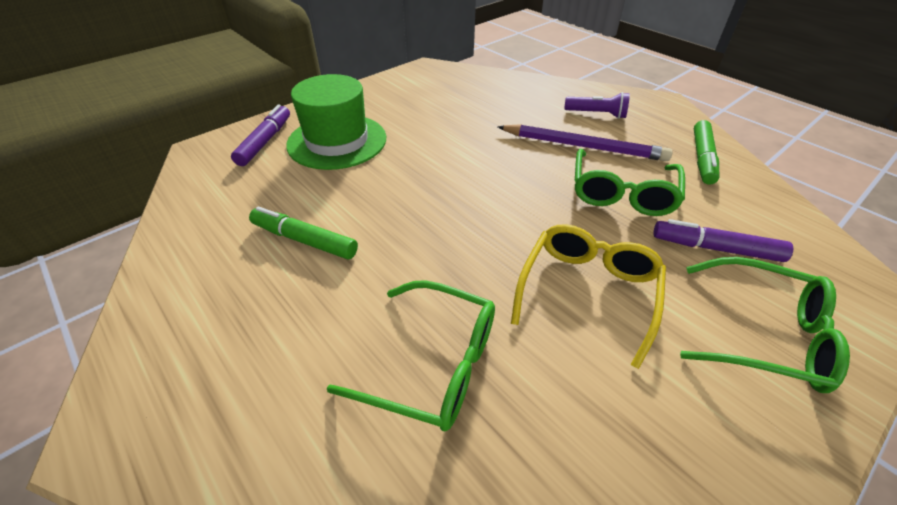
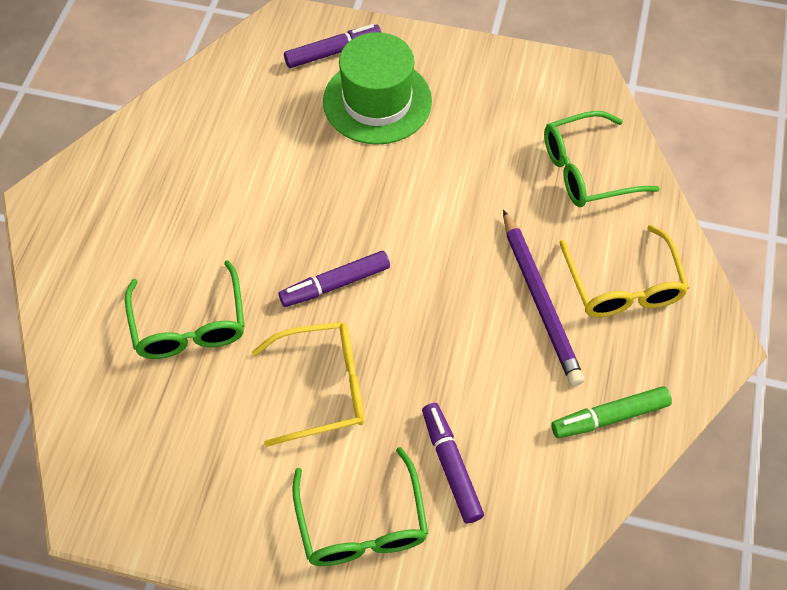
camera: 55 degrees right, 15 degrees up
(304, 240) = (241, 174): green marker -> none
(481, 234) = (335, 284): none -> purple marker
(596, 114) = (623, 285): purple flashlight -> yellow glasses
(622, 193) = (480, 365): green glasses -> green glasses (586, 170)

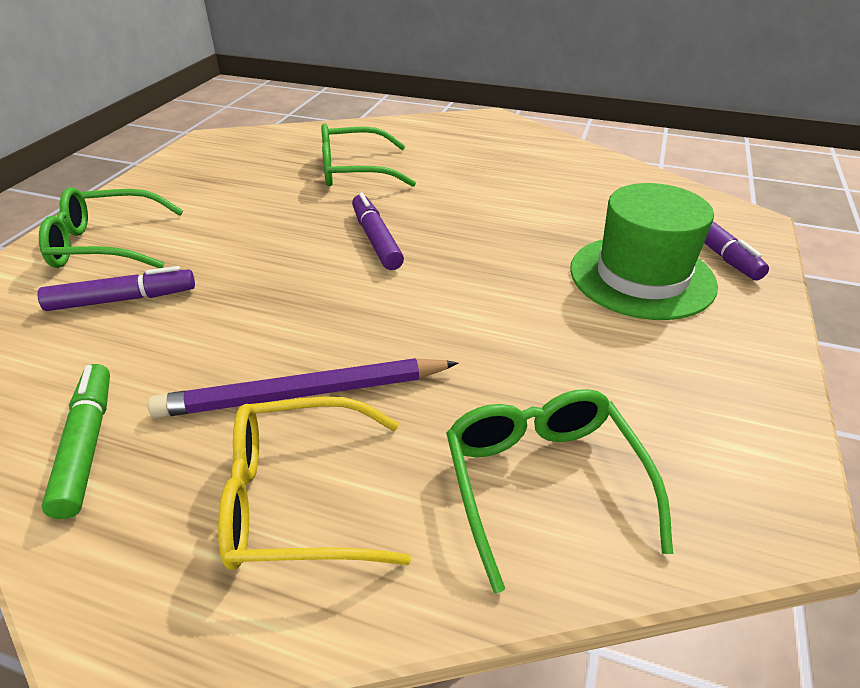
camera: 95 degrees right, 20 degrees down
(323, 388) = (259, 229): yellow glasses -> none

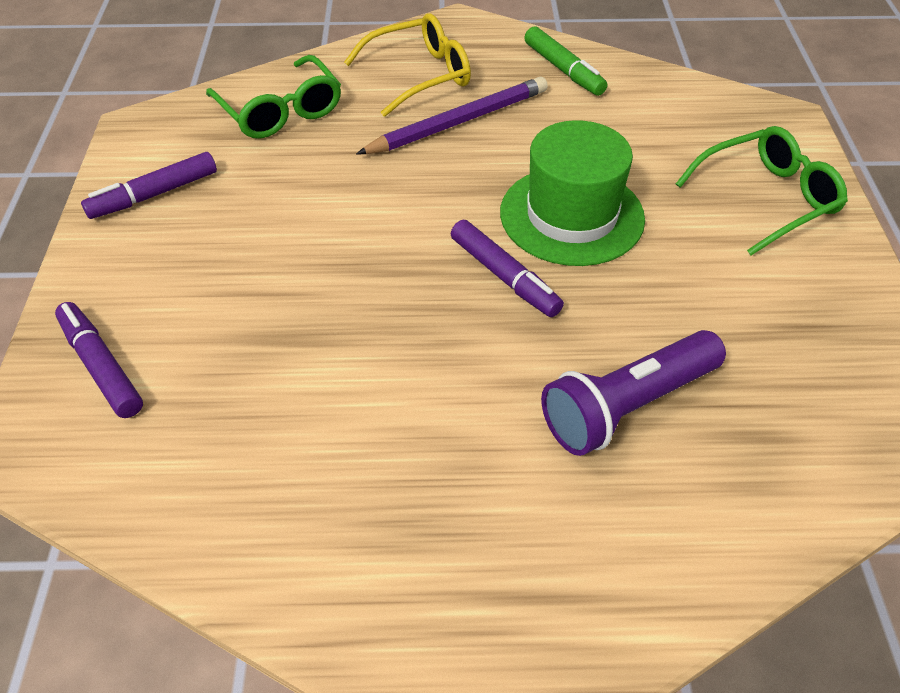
camera: 160 degrees right, 10 degrees up
(122, 300) = (670, 152): purple marker -> purple marker (154, 194)
(354, 171) = (628, 406): green glasses -> purple flashlight
(642, 276) = (198, 297): green hat -> green hat (571, 215)

